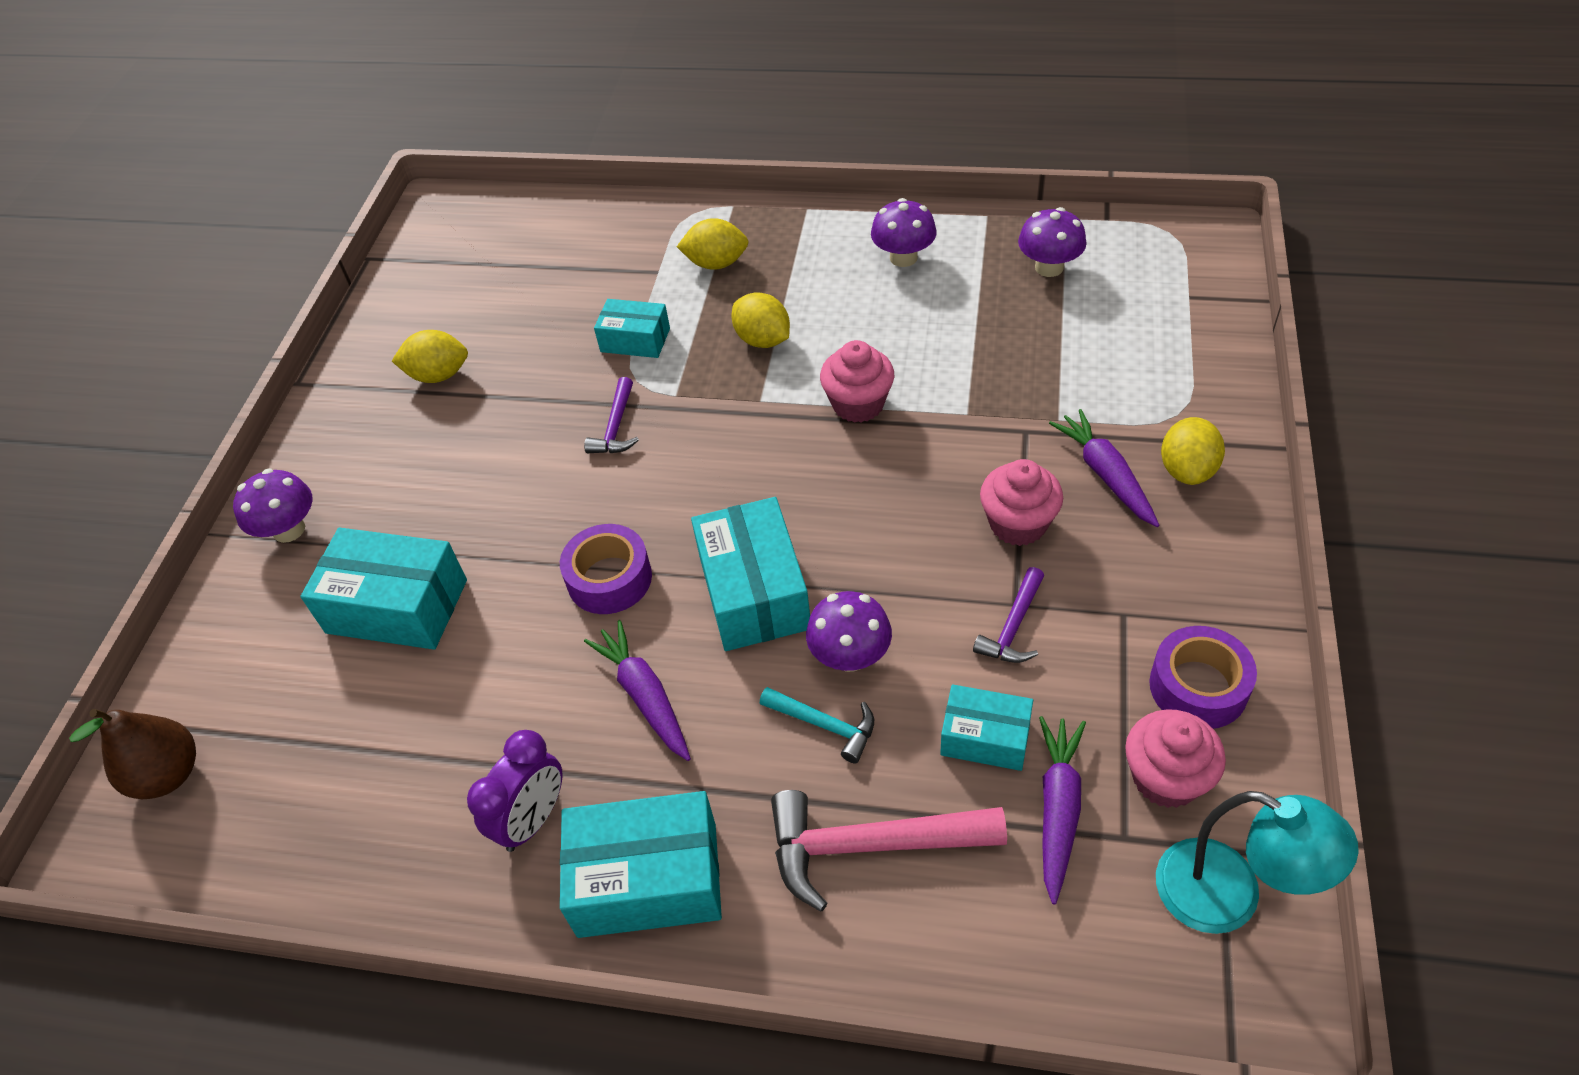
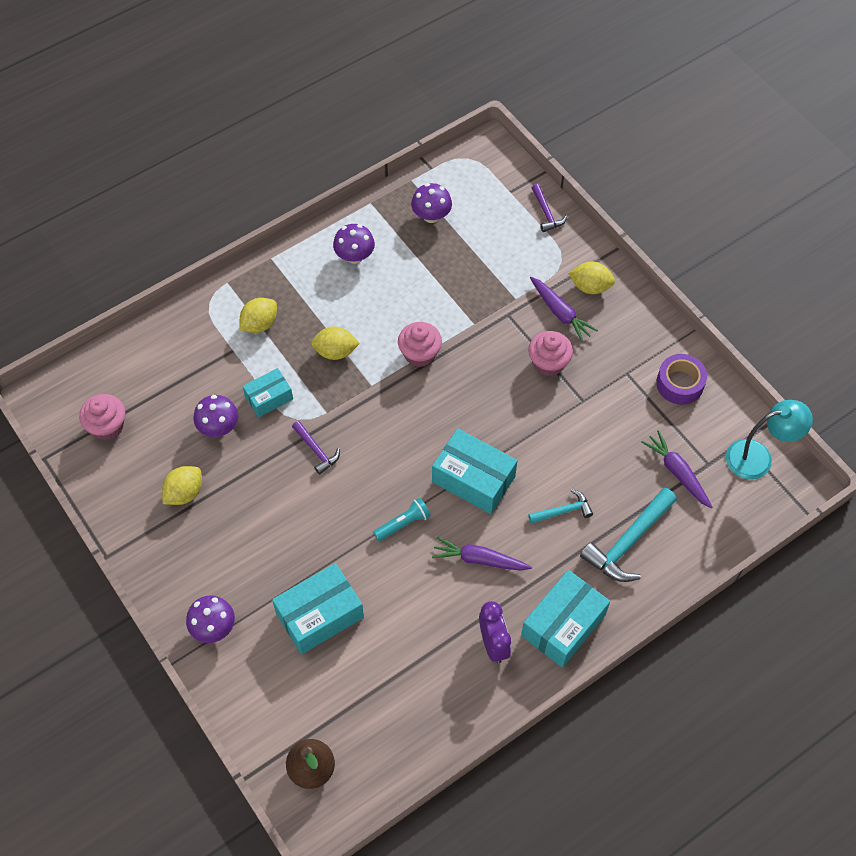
camera: 50 degrees left, 10 degrees up
(609, 579) = (403, 523): purple tape -> turquoise flashlight
(850, 656) = (542, 475): purple mushroom -> purple mushroom (219, 427)
(871, 845) = (628, 542): pink hammer -> turquoise hammer
(985, 738) = (626, 466): turquoise box -> none
(1013, 626) = (591, 411): purple hammer -> purple hammer (546, 213)
(1105, 474) = (560, 313): purple carrot -> purple carrot turned 150 degrees counterclockwise
(1166, 778) = (701, 430): pink cupcake -> pink cupcake (107, 426)
(1187, 470) = (590, 287): yellow lemon -> yellow lemon turned 45 degrees counterclockwise

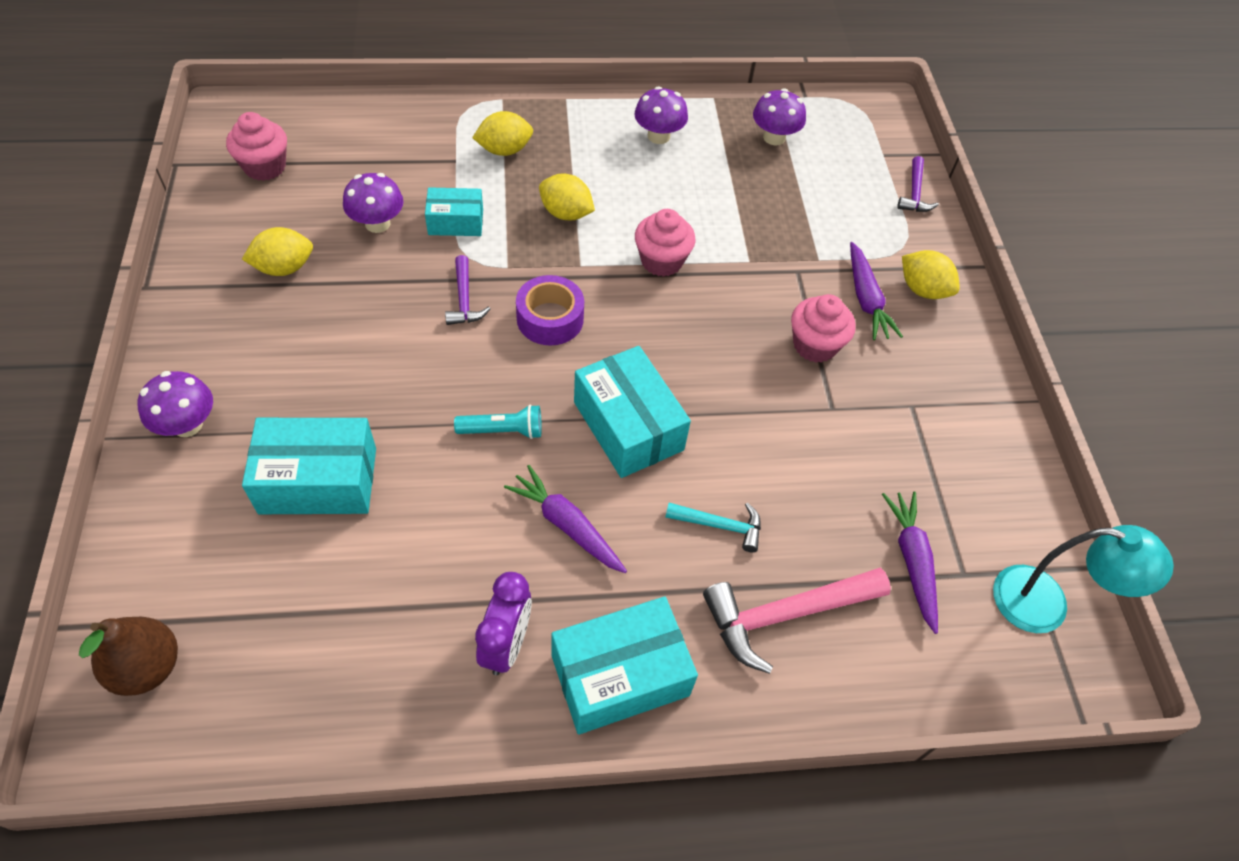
camera: 25 degrees right, 5 degrees down
(628, 542) = (785, 614): turquoise hammer -> pink hammer
(679, 384) = (979, 453): purple tape -> purple tape (550, 319)

